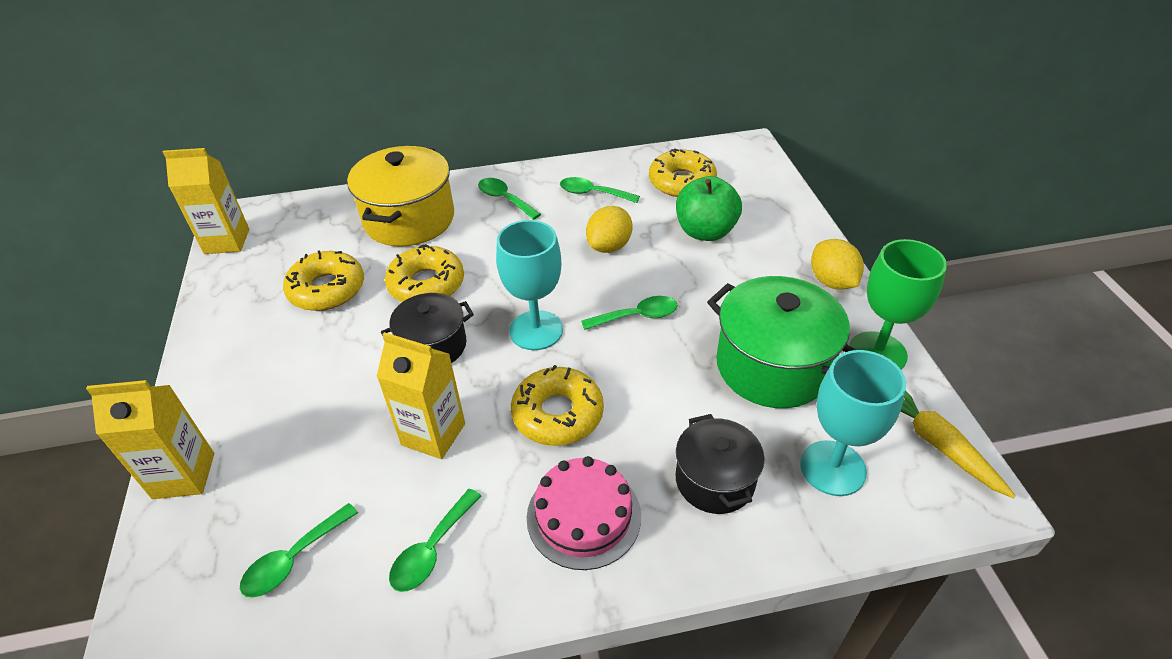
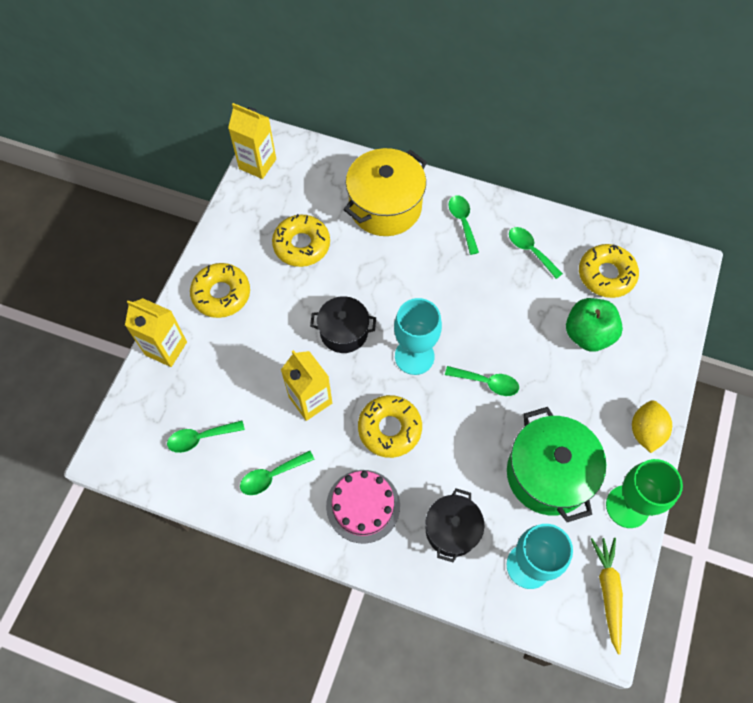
camera: 30 degrees right, 20 degrees up
(426, 284) = (366, 276): yellow donut -> yellow donut (221, 294)
(609, 246) = (509, 310): yellow lemon -> none

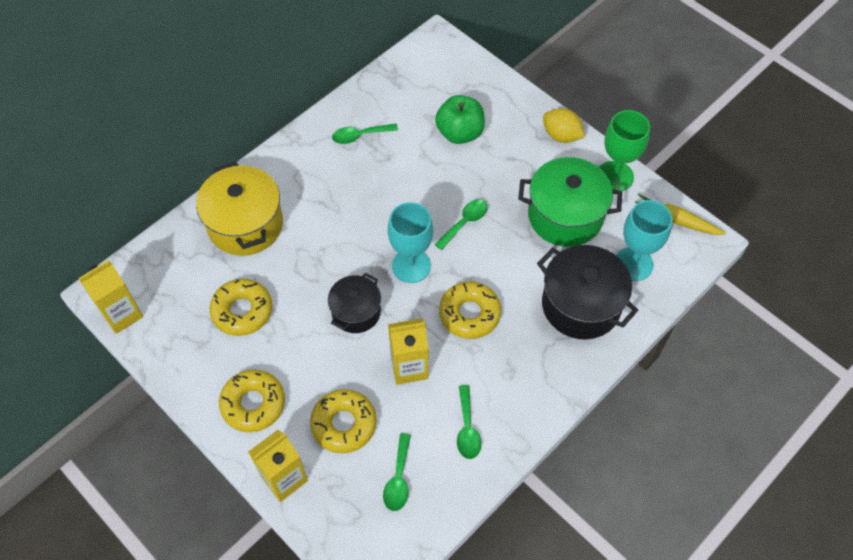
camera: 65 degrees left, 5 degrees down
(363, 506) = (530, 364): pink cake -> none
(452, 530) = (581, 305): black pot -> black pot, size x1.62
(462, 222) = (300, 172): green spoon -> none
(606, 275) = (414, 95): yellow donut -> yellow donut (344, 424)

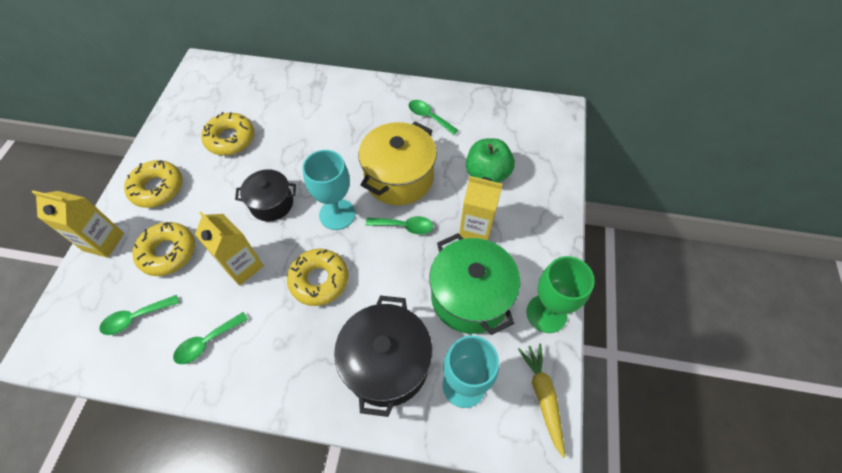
camera: 55 degrees right, 0 degrees up
(122, 314) = (190, 82): yellow carton -> yellow carton (476, 229)
(245, 224) = (302, 100): yellow pot -> yellow pot (399, 178)
(561, 136) = (550, 246): yellow lemon -> none

